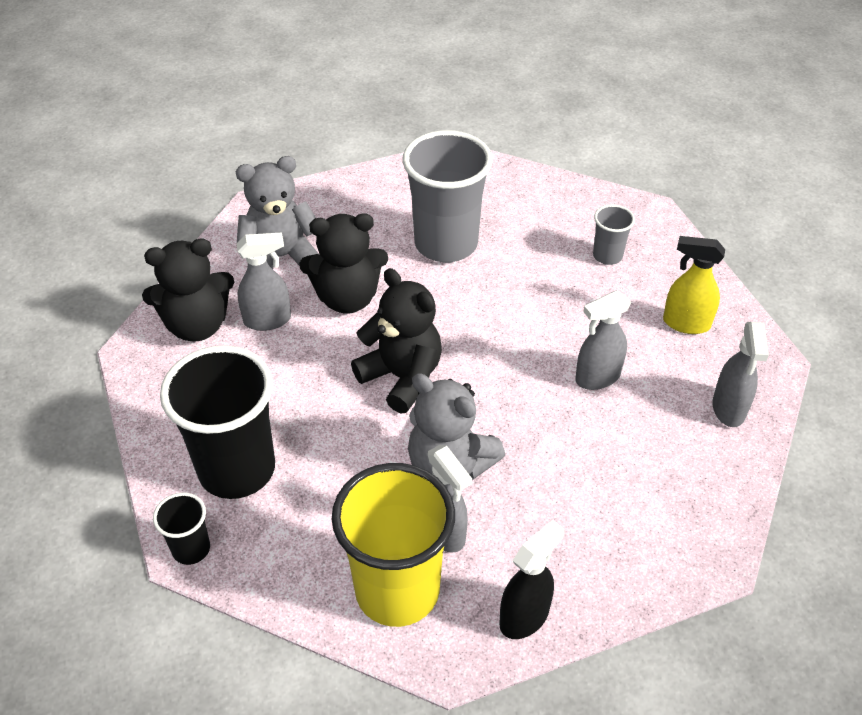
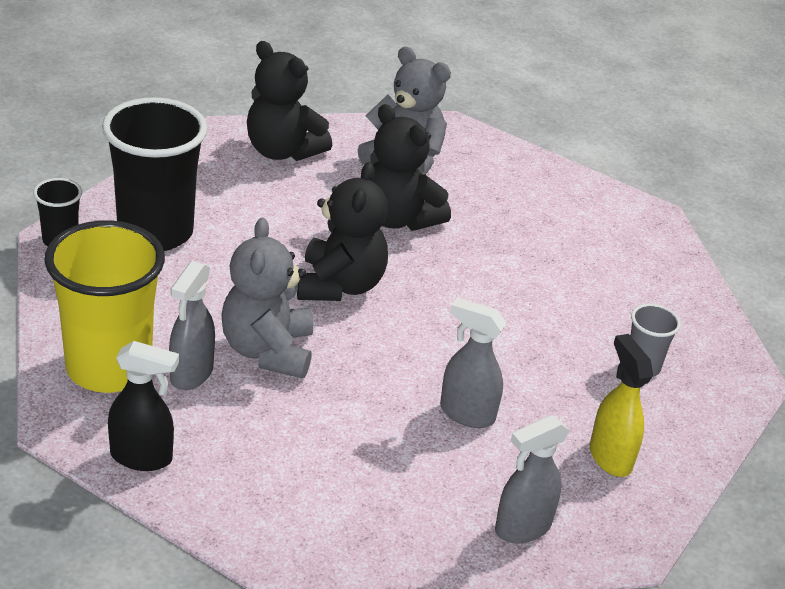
camera: 50 degrees right, 10 degrees down
(268, 320) = (326, 185): grey spray bottle -> none
(446, 244) = (531, 252): grey cup -> none

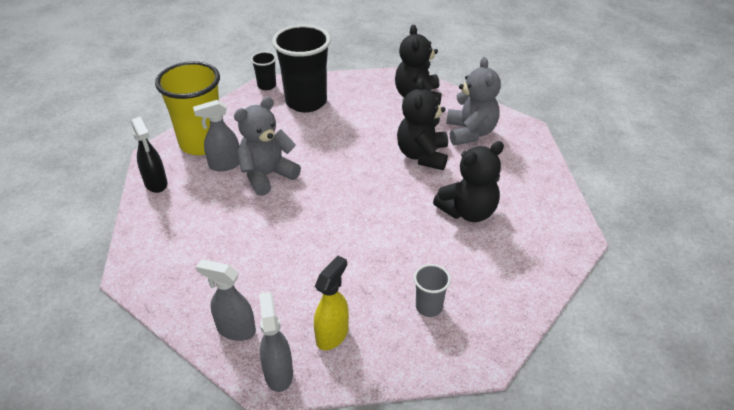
camera: 55 degrees right, 5 degrees up
(339, 285) = (343, 168): black teddy bear -> black teddy bear (468, 211)
(466, 413) = (301, 261): grey spray bottle -> grey spray bottle (278, 373)

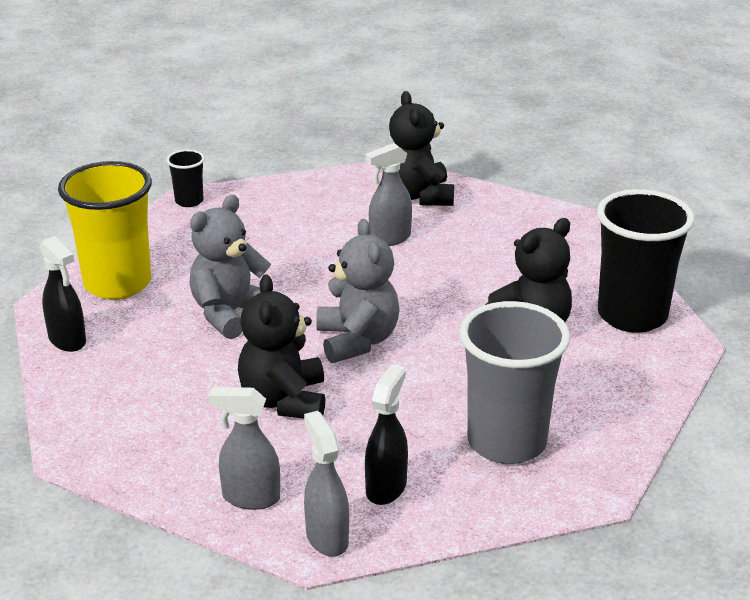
camera: 10 degrees left, 10 degrees down
(224, 165) = (162, 307): grey spray bottle -> grey spray bottle (389, 239)
(306, 102) = (256, 217): black cup -> black cup (632, 315)
(332, 335) = (386, 487): yellow spray bottle -> black spray bottle
(422, 155) = (447, 268): black teddy bear -> black teddy bear (284, 400)
(429, 307) = (506, 442): grey cup -> grey cup, size x2.15
(470, 132) = (506, 234): grey teddy bear -> grey teddy bear (357, 341)

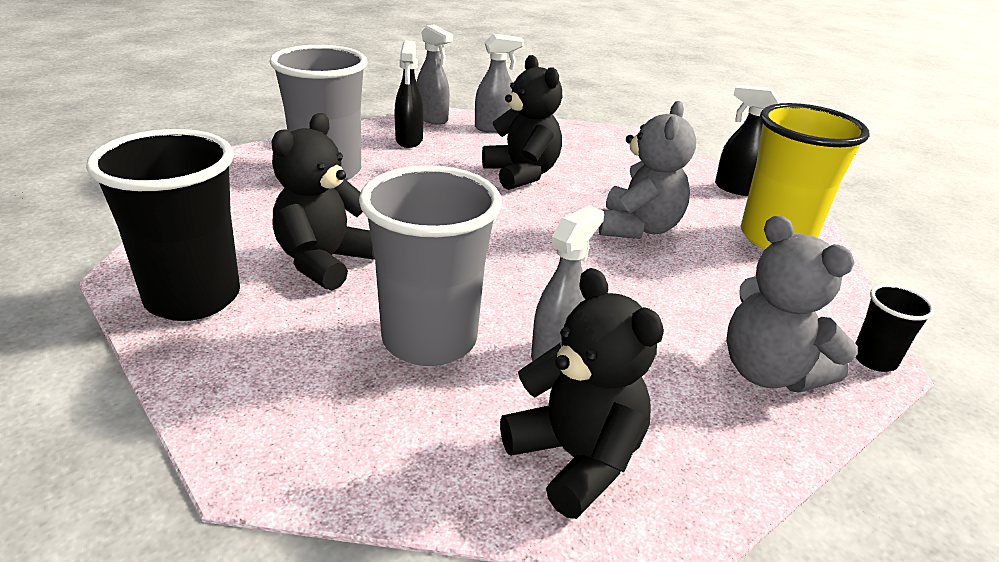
camera: 155 degrees right, 0 degrees up
(357, 341) = (499, 223): grey teddy bear -> grey teddy bear (768, 372)
(469, 260) = (429, 340): none -> grey cup

